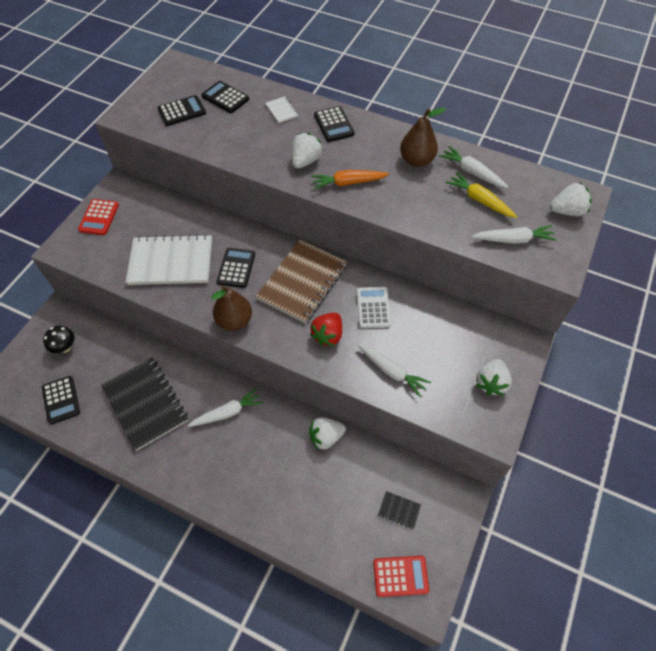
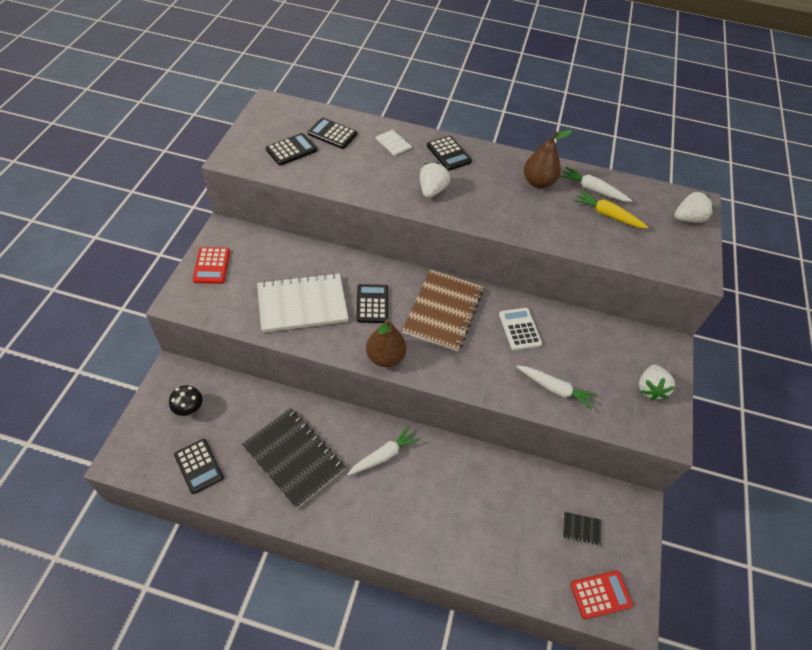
camera: 15 degrees left, 5 degrees down
(326, 437) = (490, 466): white strawberry -> none
(328, 335) = (483, 361): red strawberry -> none
(348, 183) = (480, 208): orange carrot -> none
(513, 239) = (649, 249): white carrot -> none

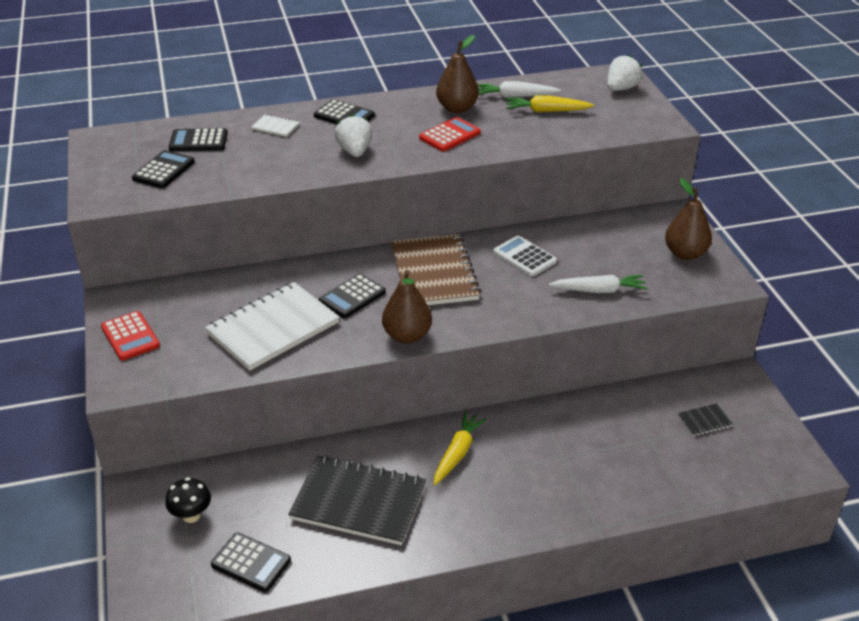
camera: 25 degrees left, 15 degrees down
(372, 304) = (352, 297): black calculator -> black calculator turned 105 degrees counterclockwise
(383, 455) = (457, 453): white carrot -> yellow carrot
(600, 594) = (763, 464): red calculator -> red calculator (449, 135)
(650, 388) = (685, 254): white strawberry -> brown pear

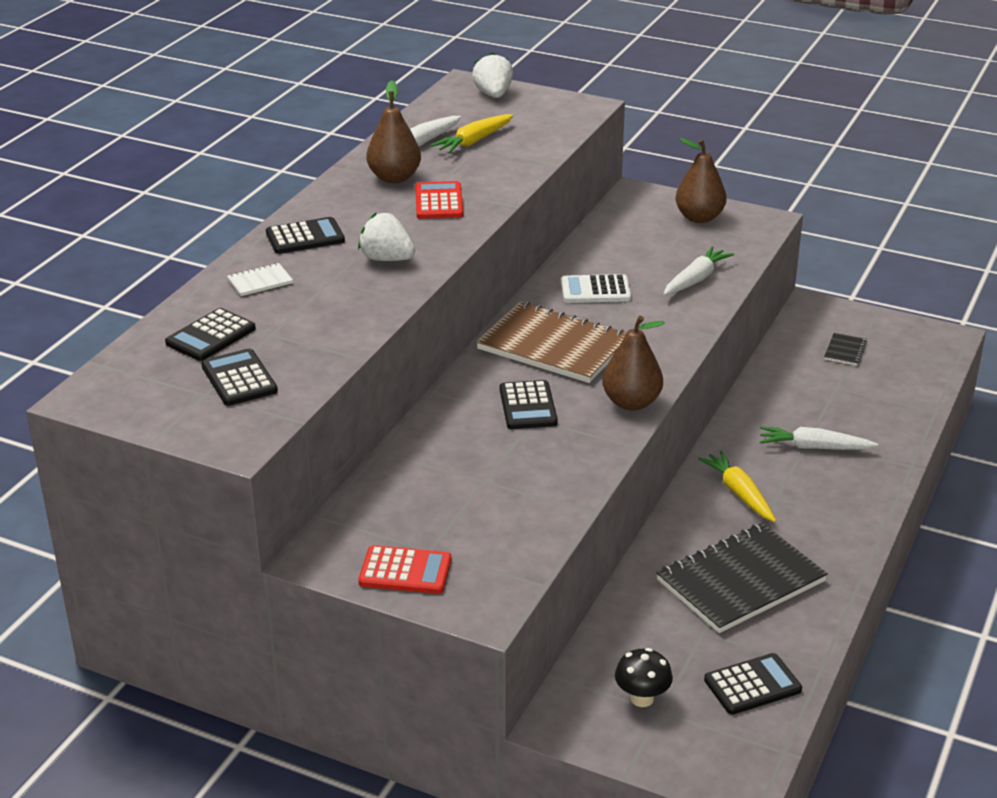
camera: 50 degrees left, 5 degrees down
(273, 328) = (516, 473): white notebook -> none
(557, 464) = (814, 447): none -> white carrot

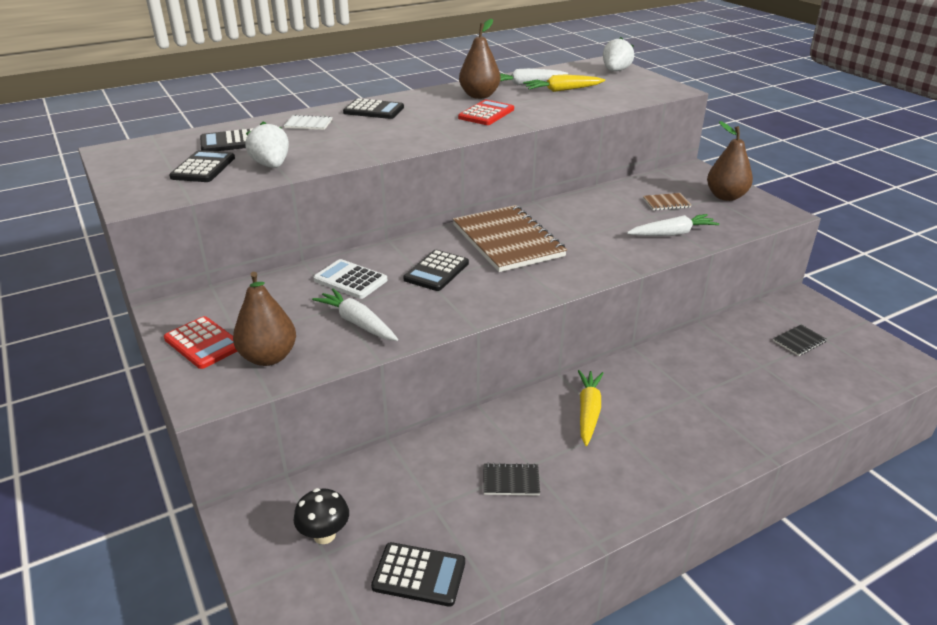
camera: 35 degrees right, 0 degrees up
(386, 259) = (401, 133): white strawberry -> white strawberry (271, 165)
(595, 290) = (585, 217): white calculator -> white calculator (350, 280)
(631, 402) = (513, 296): brown pear -> brown pear (268, 357)
(653, 245) = (666, 203): none -> brown notebook
(740, 581) = (511, 481): black notebook -> black notebook, size x0.41
(814, 447) = (691, 403): white carrot -> white carrot (357, 323)

